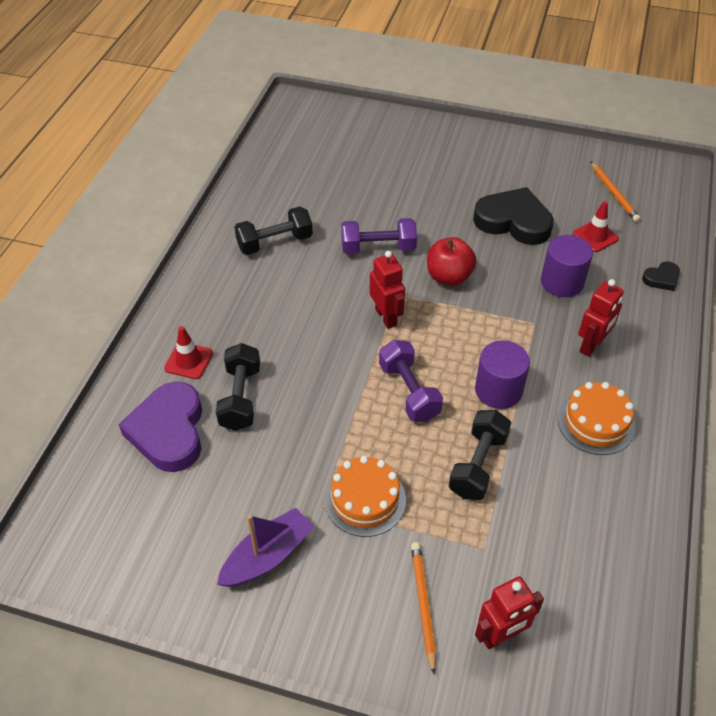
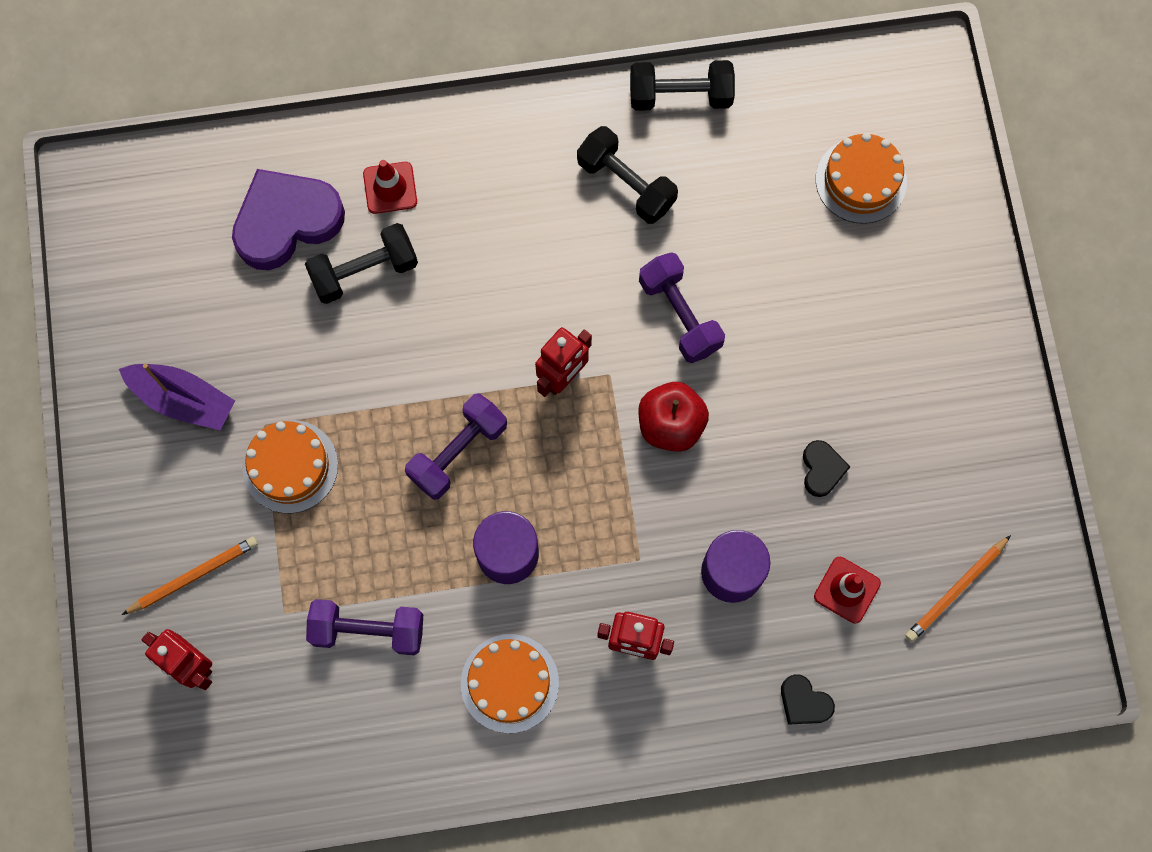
camera: 65 degrees right, 25 degrees up
(344, 148) = (861, 180): none -> orange cake
(478, 465) = (388, 568): black dumbbell -> black dumbbell (680, 95)
(513, 221) = (822, 469): black heart -> black heart, size x0.47
(521, 495) = (368, 630): none -> purple dumbbell

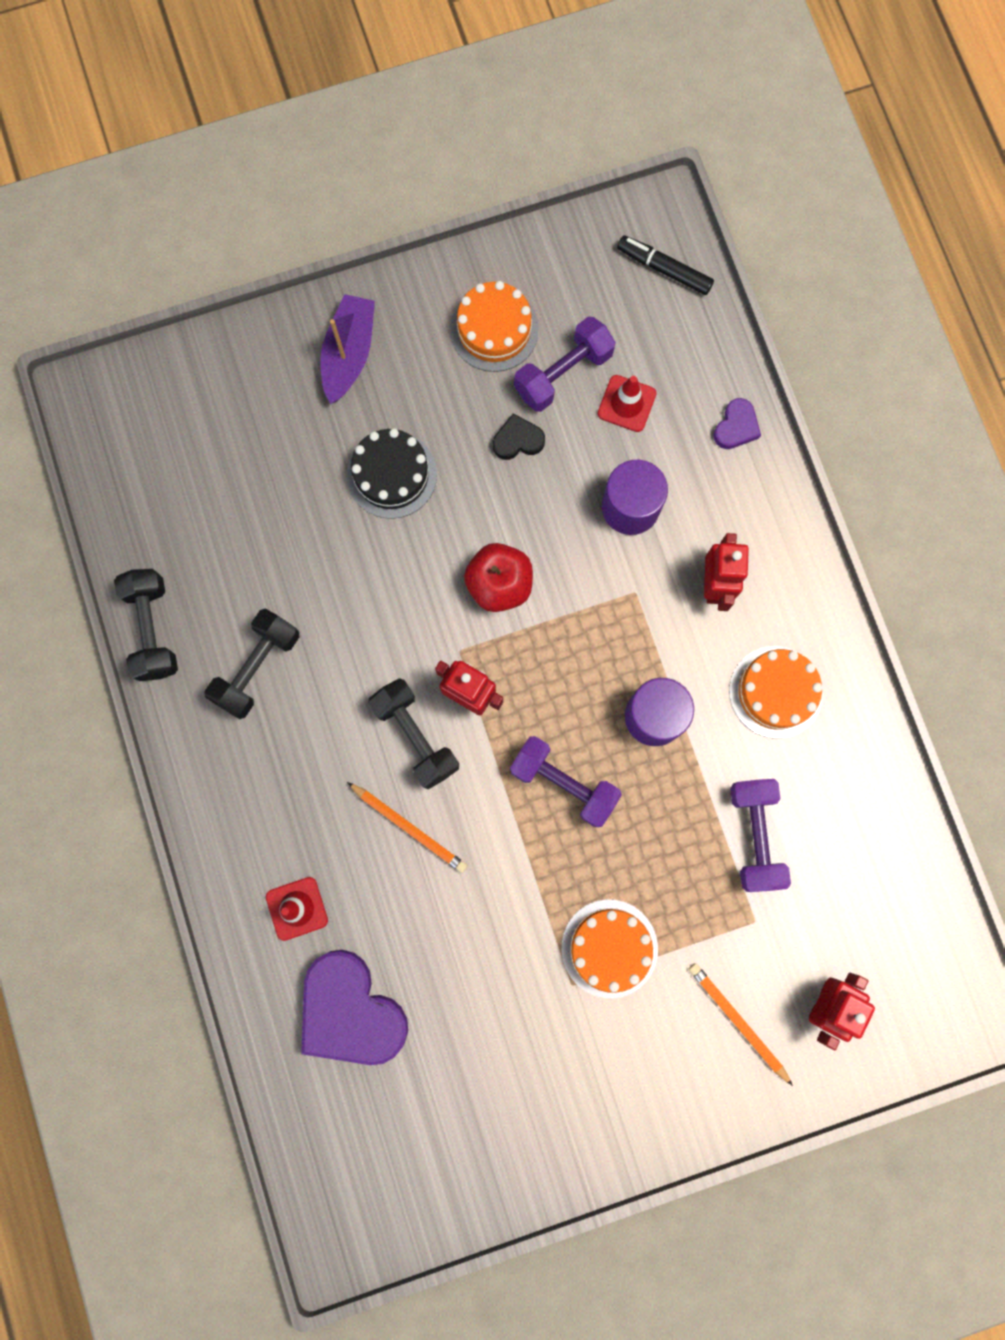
camera: 100 degrees left, 5 degrees up
(183, 400) = (561, 1076): purple boat -> purple boat (349, 354)
(364, 271) = (392, 916): black dumbbell -> black dumbbell (415, 736)
(680, 315) = (387, 593): purple dumbbell -> purple dumbbell (563, 373)
(803, 338) = (391, 474): none -> black cake
(804, 702) = (736, 427): black heart -> purple heart
(861, 180) = (221, 442): orange cake -> orange cake (494, 329)
(956, 590) = (608, 310): orange pencil -> orange pencil (409, 827)
(997, 660) = (664, 269): none -> black marker

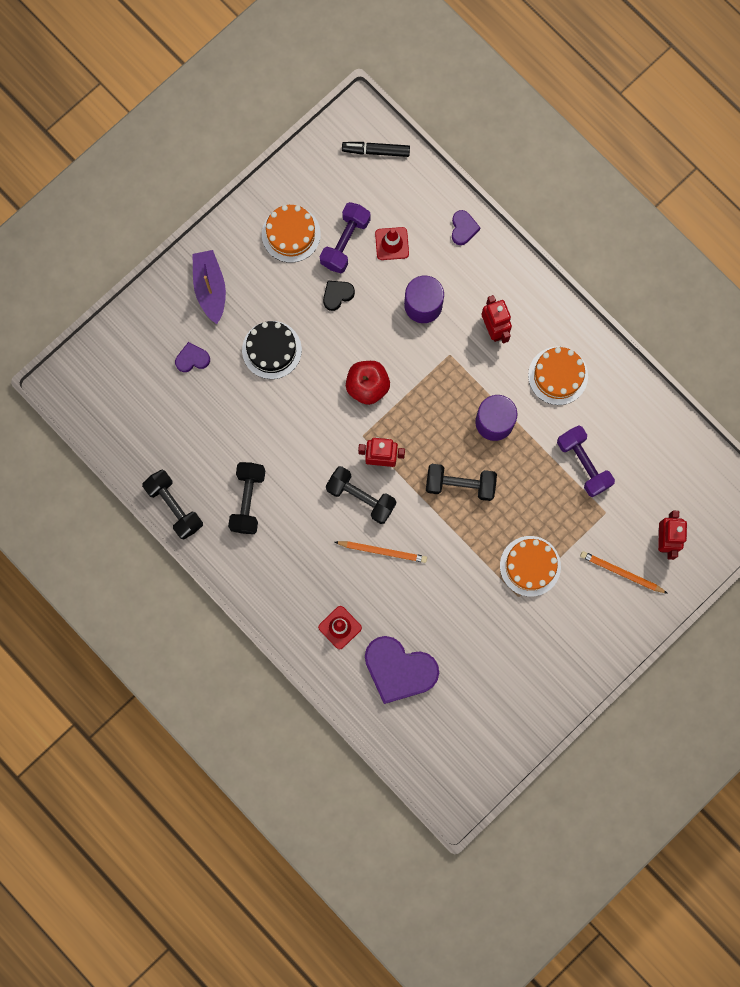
camera: 25 degrees left, 0 degrees up
(277, 438) = (192, 359): none -> purple heart
(563, 783) = (460, 485): purple dumbbell -> black dumbbell

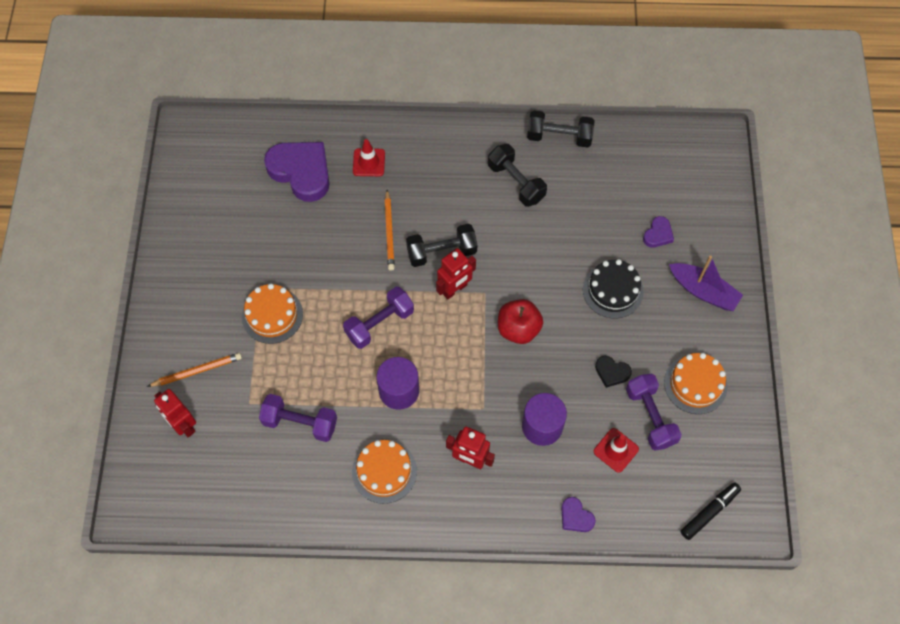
camera: 135 degrees right, 15 degrees down
(337, 295) = (611, 372): black heart -> black heart turned 105 degrees clockwise
(382, 551) = (389, 232): orange pencil -> orange pencil turned 60 degrees counterclockwise
(399, 670) = (301, 172): purple heart -> purple heart turned 60 degrees clockwise
(460, 485) = (379, 323): black dumbbell -> purple dumbbell

